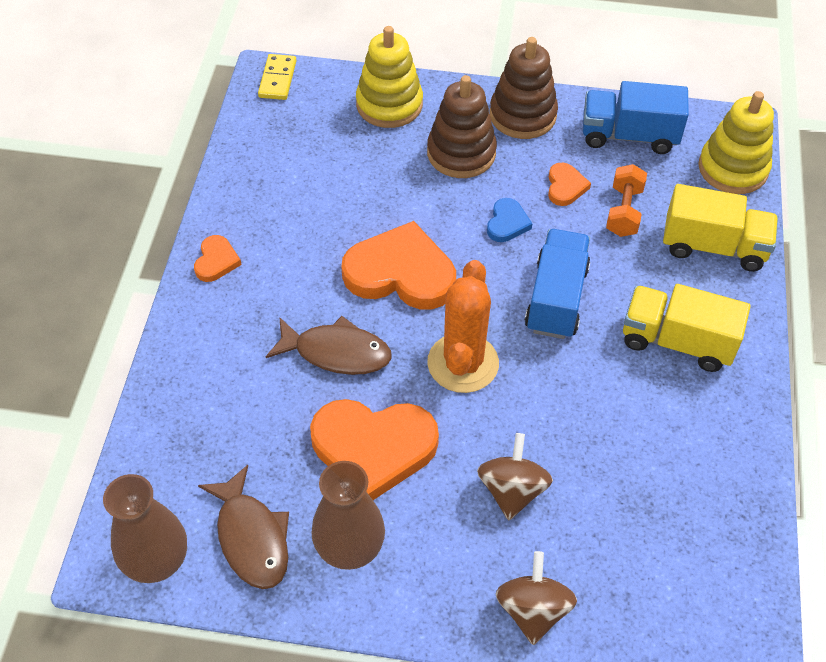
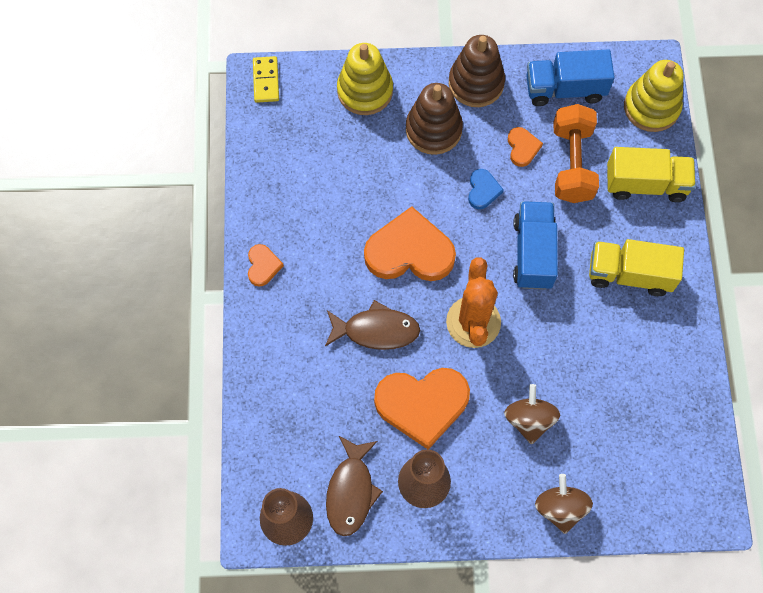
camera: 10 degrees left, 15 degrees up
(251, 537) = (351, 491): brown fish -> brown fish turned 45 degrees clockwise
(624, 212) = (572, 163): orange dumbbell -> orange dumbbell, size x1.59

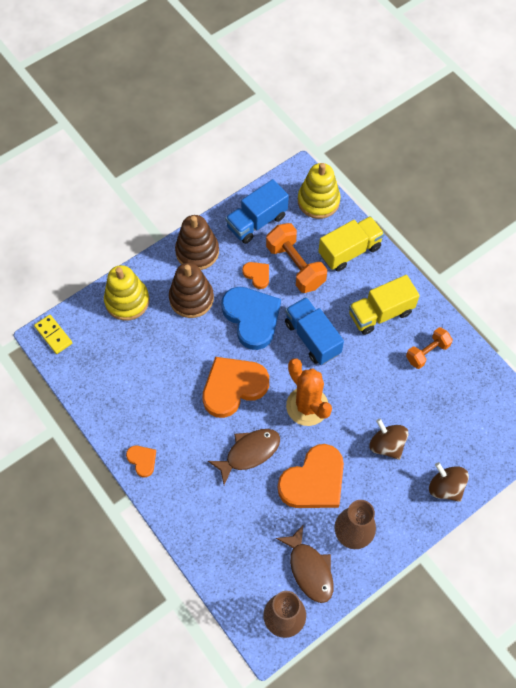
camera: 35 degrees left, 5 degrees down
(483, 190) = (252, 318): blue heart -> blue heart, size x2.13
(650, 350) = (427, 352): none -> orange dumbbell

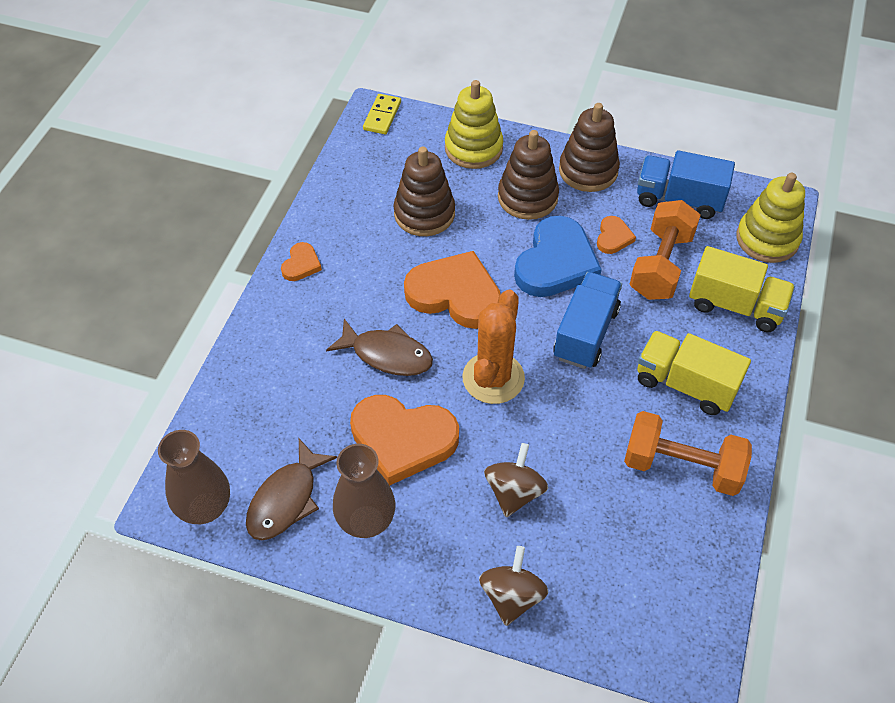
camera: 55 degrees right, 10 degrees down
(158, 364) = (424, 214): none -> brown stacking toy
(427, 352) = (681, 467): orange dumbbell -> orange dumbbell, size x1.59

